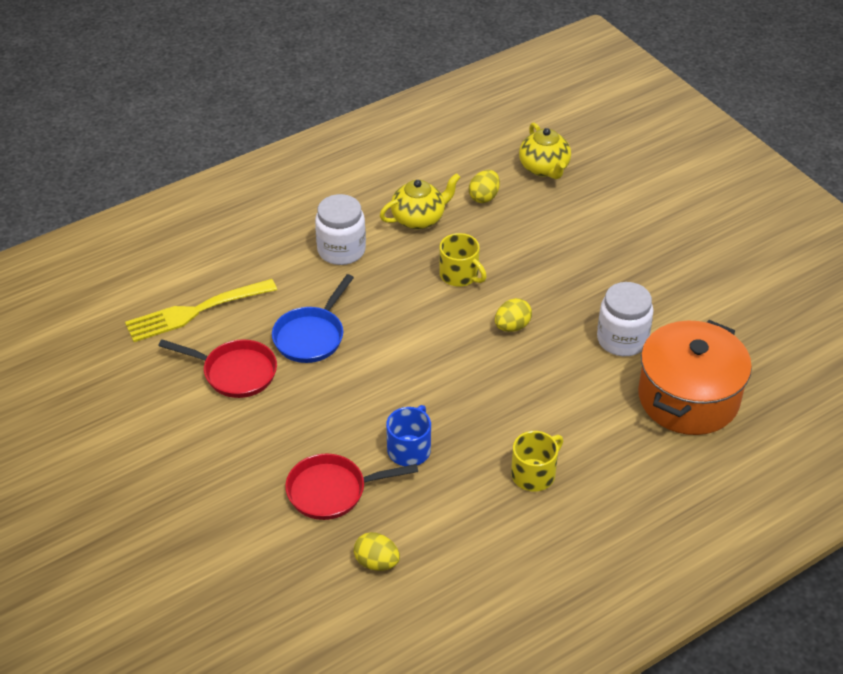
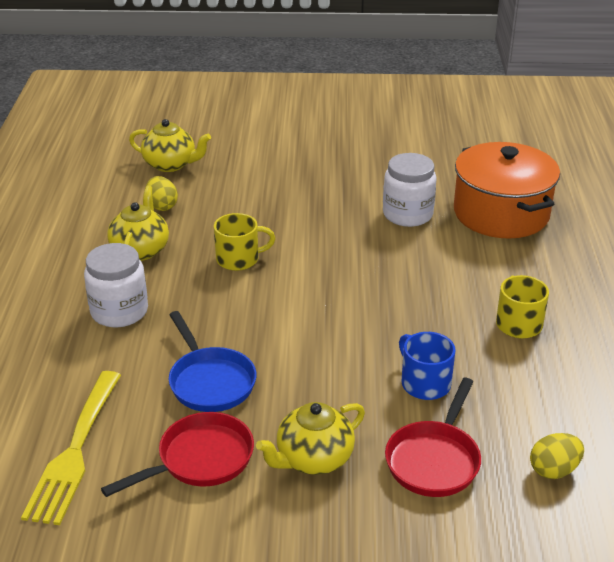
camera: 55 degrees left, 10 degrees down
(281, 427) = (313, 459): none -> yellow teapot
(512, 326) = (333, 259): yellow egg -> none

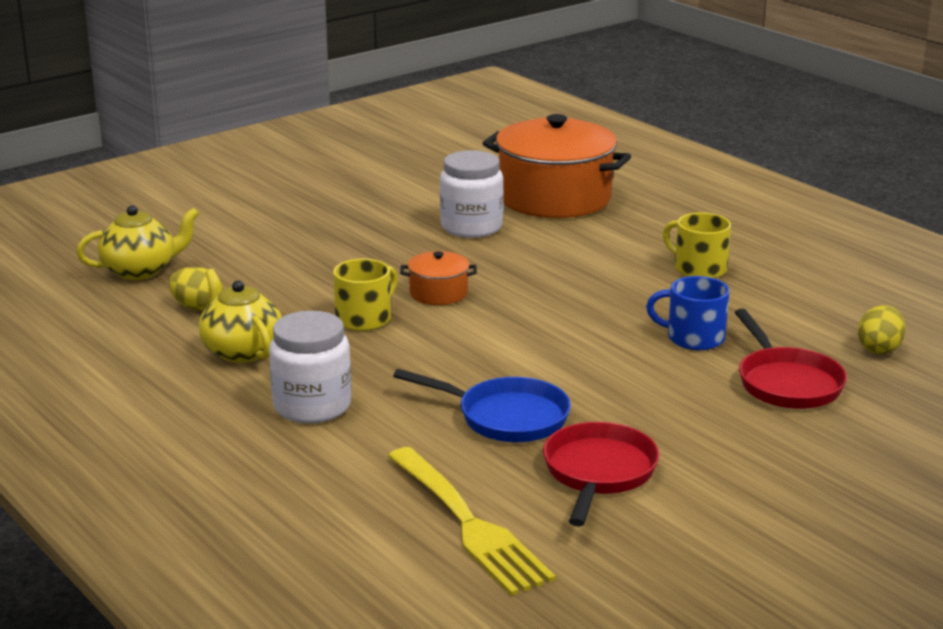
camera: 40 degrees left, 10 degrees down
(310, 260) = (438, 293): none -> orange pot
(313, 459) = (693, 427): yellow teapot -> none

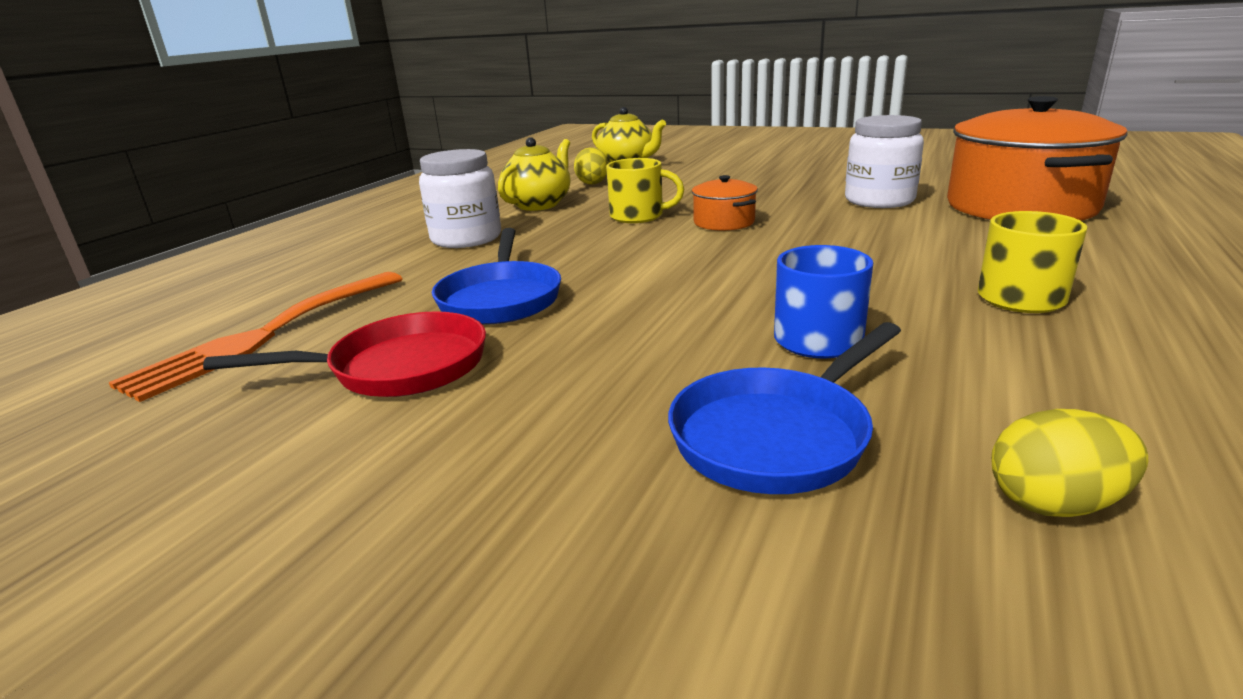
camera: 65 degrees right, 0 degrees up
(468, 524) = (266, 335): yellow fork -> orange fork
(786, 382) = (777, 435): red pan -> blue pan

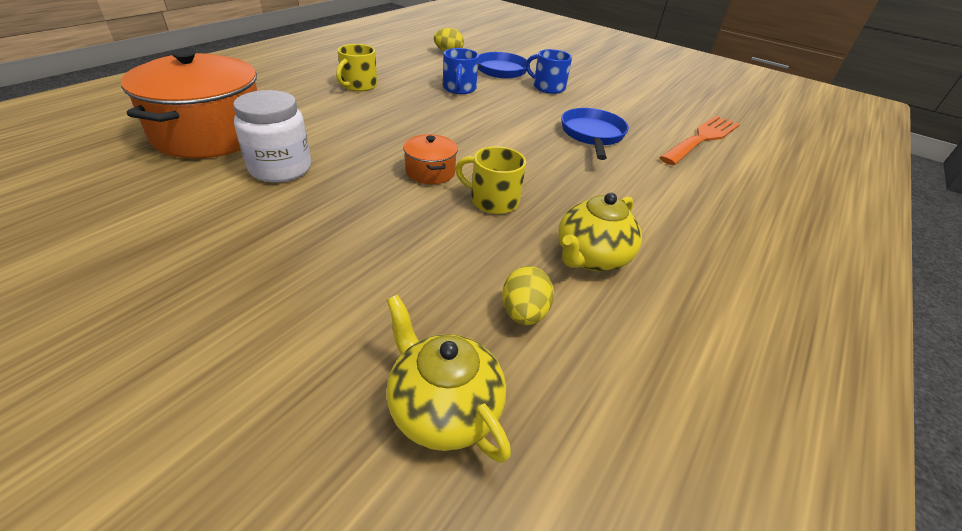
camera: 175 degrees left, 15 degrees up
(398, 368) = (623, 110): red pan -> none
(466, 238) = (642, 204): white jar -> none
(592, 400) = (548, 87): none -> blue mug

